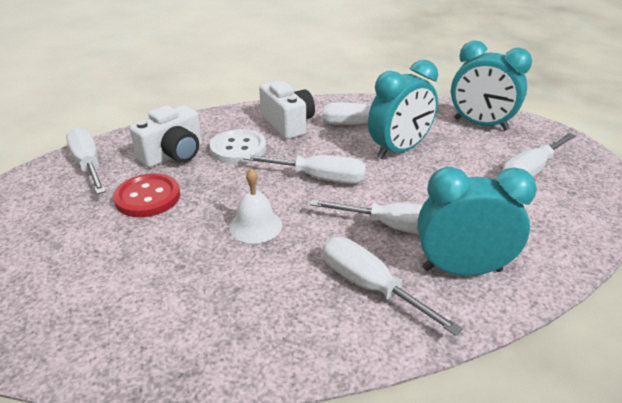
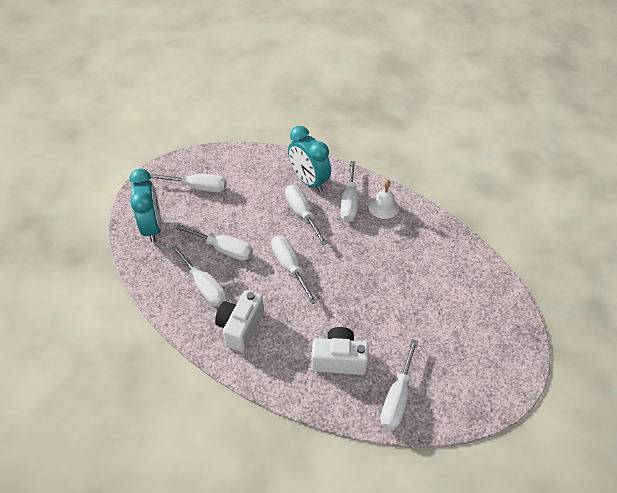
camera: 130 degrees left, 15 degrees up
(147, 197) = (387, 331): red button -> none
(238, 148) = (297, 330): white button -> none
(255, 225) = (355, 265): white bell -> white bell (383, 207)
(399, 150) = (224, 249): turquoise clock -> white screwdriver

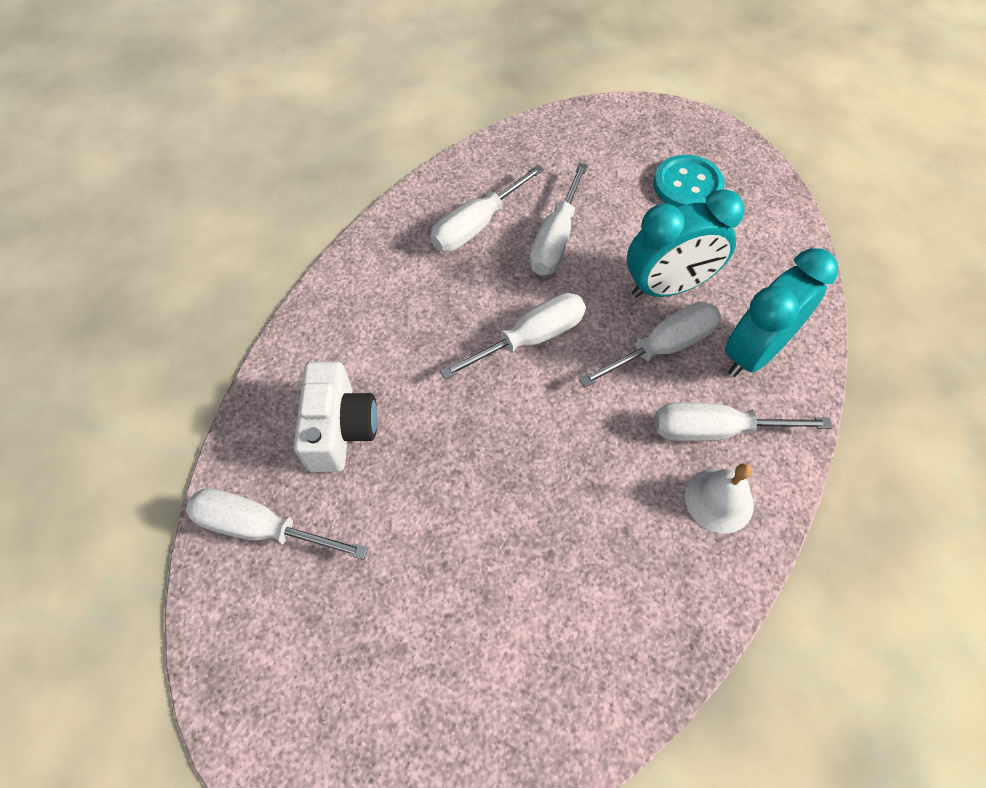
camera: 85 degrees right, 10 degrees up
(152, 227) = (584, 144): turquoise clock -> turquoise clock (668, 287)
(198, 187) = (687, 185): white screwdriver -> turquoise button
(240, 327) = (401, 282): white camera -> none

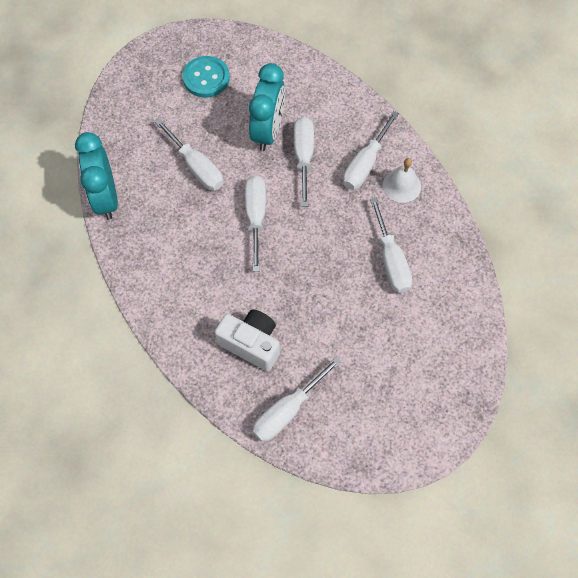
camera: 60 degrees left, 5 degrees up
(476, 225) = (156, 203): white screwdriver -> white screwdriver (391, 260)
(754, 352) = (333, 118): turquoise clock -> turquoise clock (106, 198)

